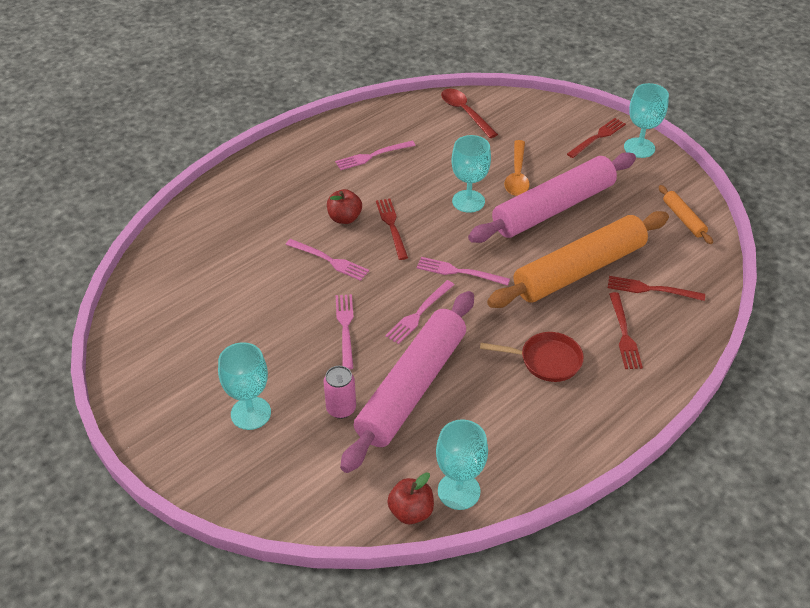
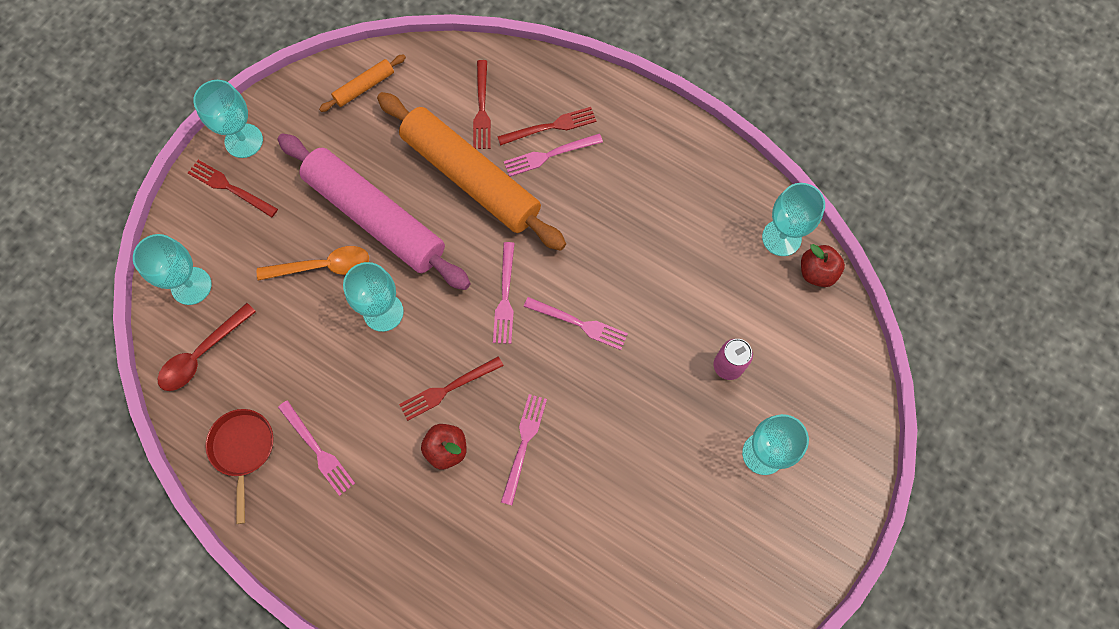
camera: 105 degrees left, 25 degrees up
(345, 328) = (621, 394): pink fork -> pink fork (549, 155)
(412, 387) = (679, 306): pink rolling pin -> none
(519, 112) = (191, 286): none -> turquoise goblet
(546, 360) = (606, 190): red pan -> red pan (243, 449)

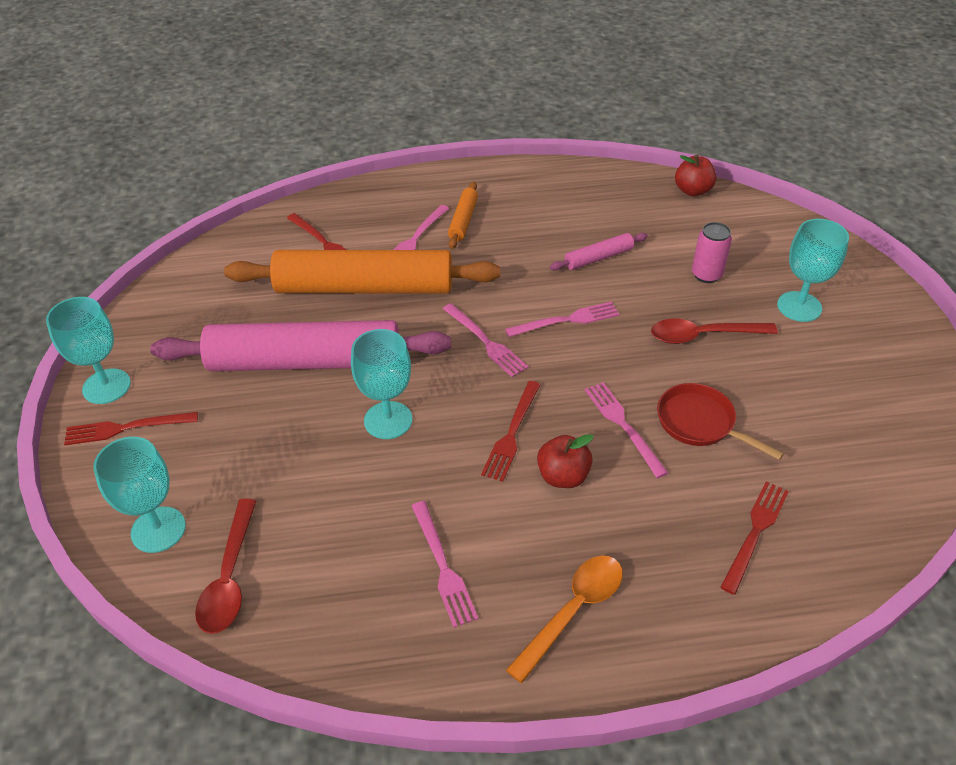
camera: 40 degrees left, 25 degrees down
(243, 449) = (363, 625): red pan -> red pan (700, 423)
(318, 450) = (443, 567): pink fork -> pink fork turned 60 degrees clockwise
(323, 266) = (291, 425): orange spoon -> orange spoon (573, 611)
(364, 87) = (197, 286): orange rolling pin -> orange rolling pin (463, 220)
(551, 126) = (396, 223): red fork -> red fork (755, 532)
(660, 418) = (702, 335): none -> red spoon
(664, 283) = (598, 258): none -> pink rolling pin
(781, 238) = (645, 187): turquoise goblet -> none

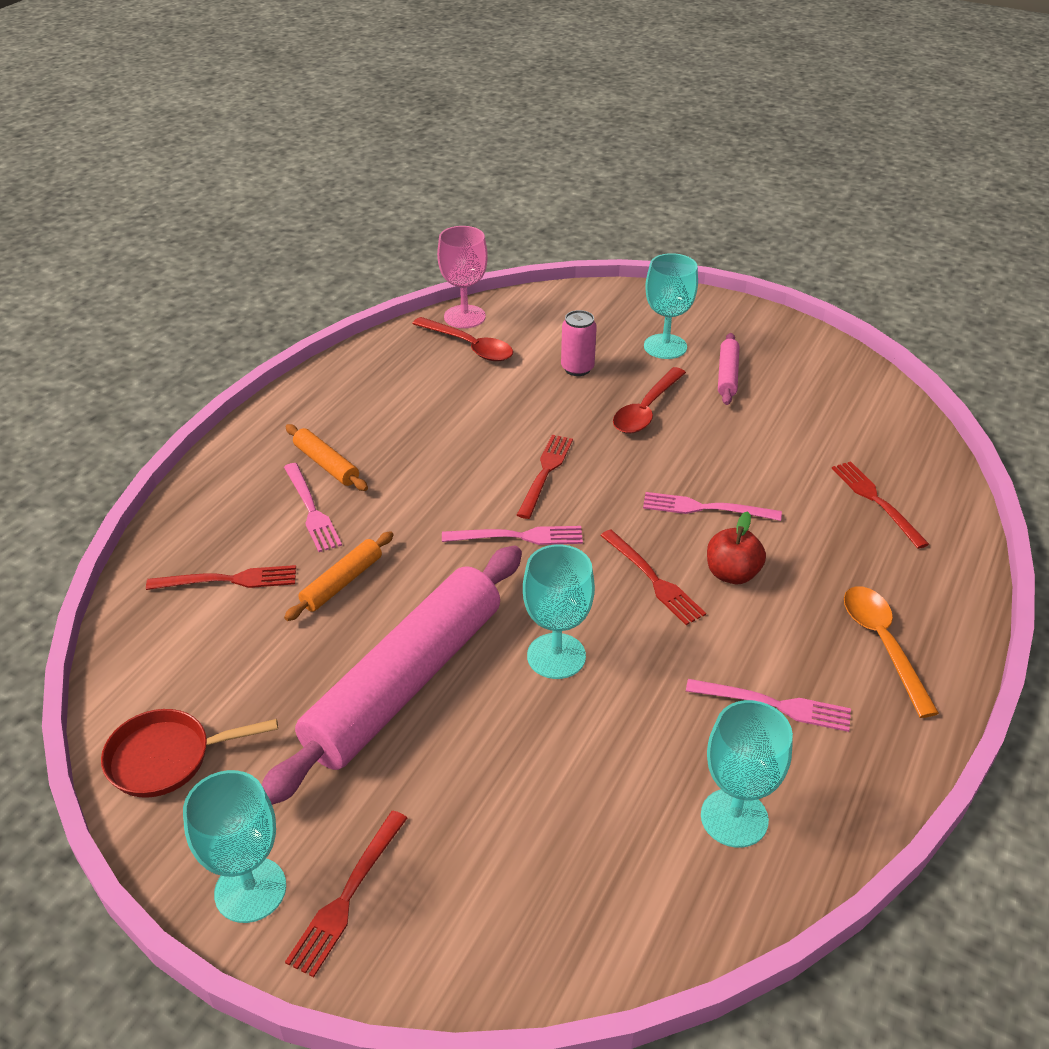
camera: 55 degrees left, 5 degrees down
(158, 529) = (543, 925): turquoise goblet -> turquoise goblet (734, 818)
(229, 578) = (665, 884): red spoon -> red spoon (470, 347)
(364, 287) = (342, 582): orange rolling pin -> orange rolling pin, size x0.42
(567, 320) = (545, 473): pink fork -> red fork
(598, 258) = (486, 412): pink rolling pin -> pink rolling pin (727, 375)
(692, 191) = (464, 317): red apple -> pink goblet
(700, 423) = (741, 466): red pan -> red pan (167, 758)

